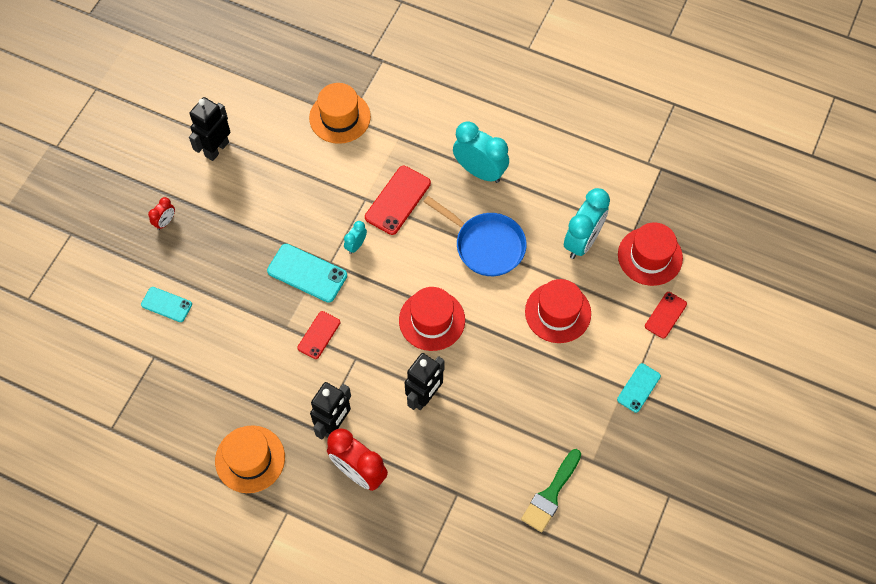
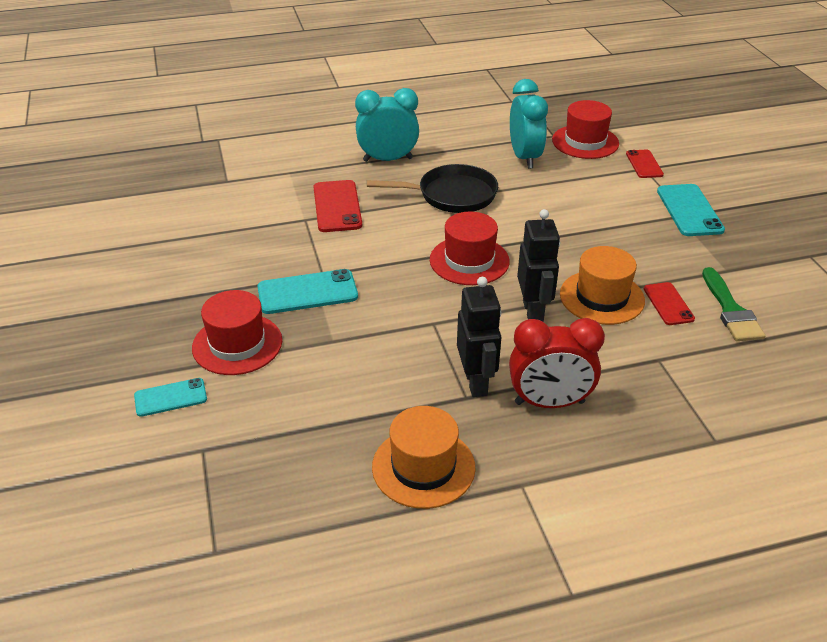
camera: 40 degrees left, 25 degrees down
(165, 222) = (98, 335): red clock -> none
(216, 149) = (105, 258): black robot -> none
(319, 335) = (375, 327): red phone -> red phone (668, 304)
(340, 117) = (216, 184): orange hat -> orange hat (601, 297)
(356, 245) = (334, 251): turquoise clock -> none
(486, 245) = (452, 195): blue pan -> black pan
(558, 312) = (565, 202): red hat -> red hat (237, 344)
(638, 388) = (689, 210): turquoise phone -> turquoise phone, size x1.60

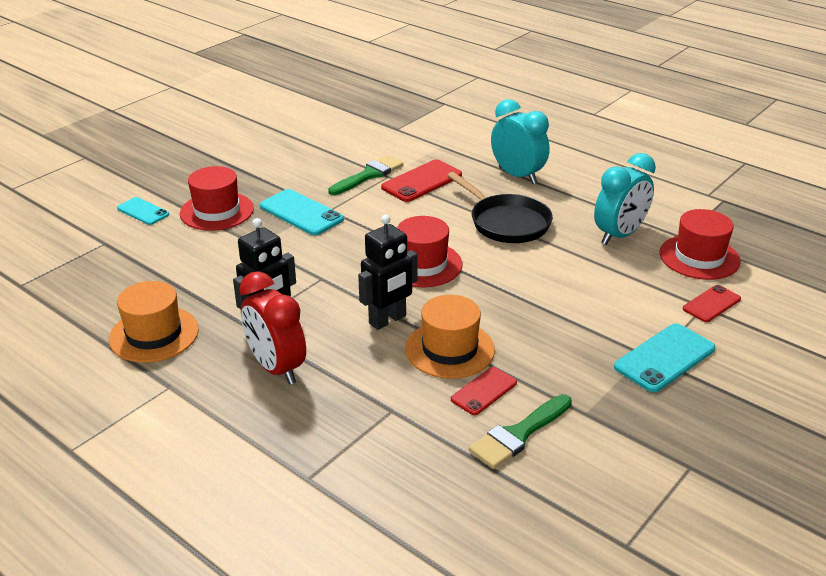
camera: 55 degrees right, 5 degrees down
(289, 228) = (369, 175): none -> green brush

